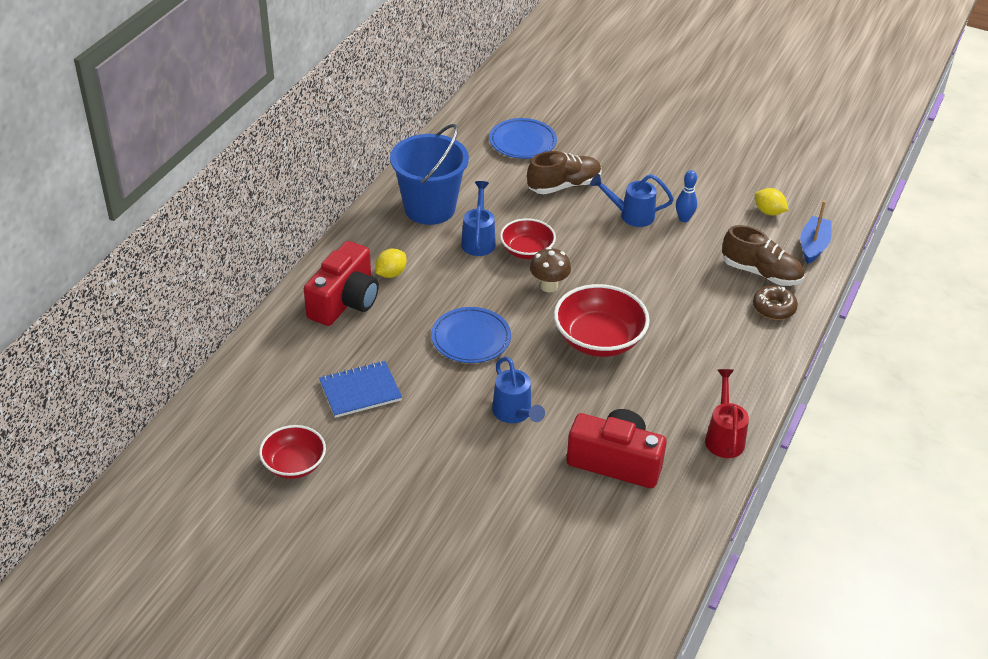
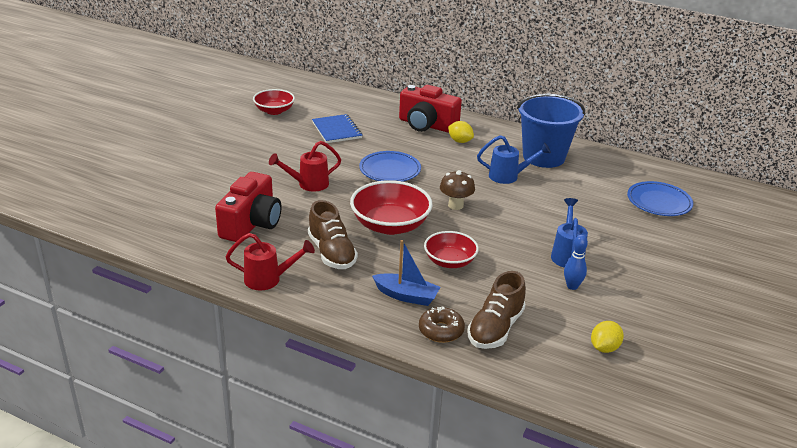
camera: 90 degrees right, 10 degrees down
(514, 414) = (308, 184): blue watering can -> red watering can
(527, 250) = (500, 197): red bowl -> red bowl (450, 261)
(564, 186) = (599, 220): brown shoe -> brown shoe (331, 253)
(813, 246) = (551, 375): blue boat -> blue boat (406, 296)

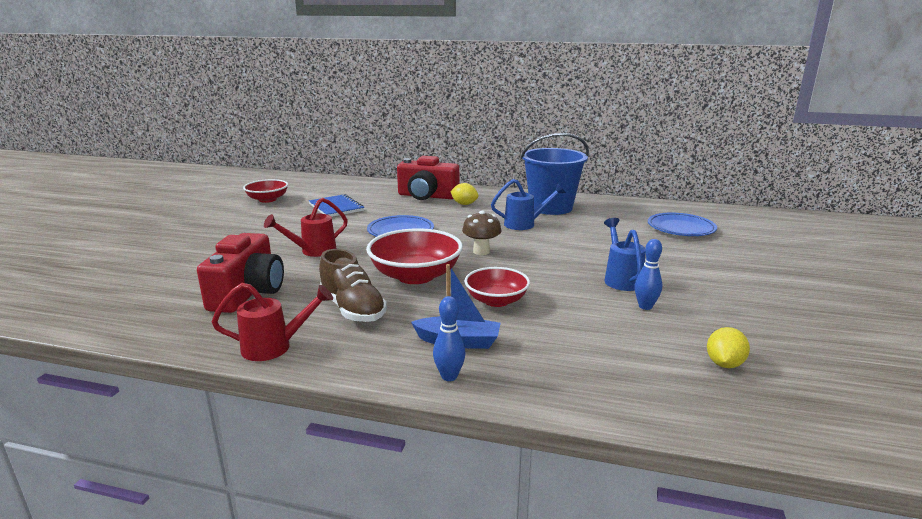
camera: 10 degrees left, 10 degrees down
(390, 324) = (449, 376): none -> blue bowling pin
(441, 330) = (517, 374): brown donut -> none
(495, 329) = (583, 362): brown shoe -> none

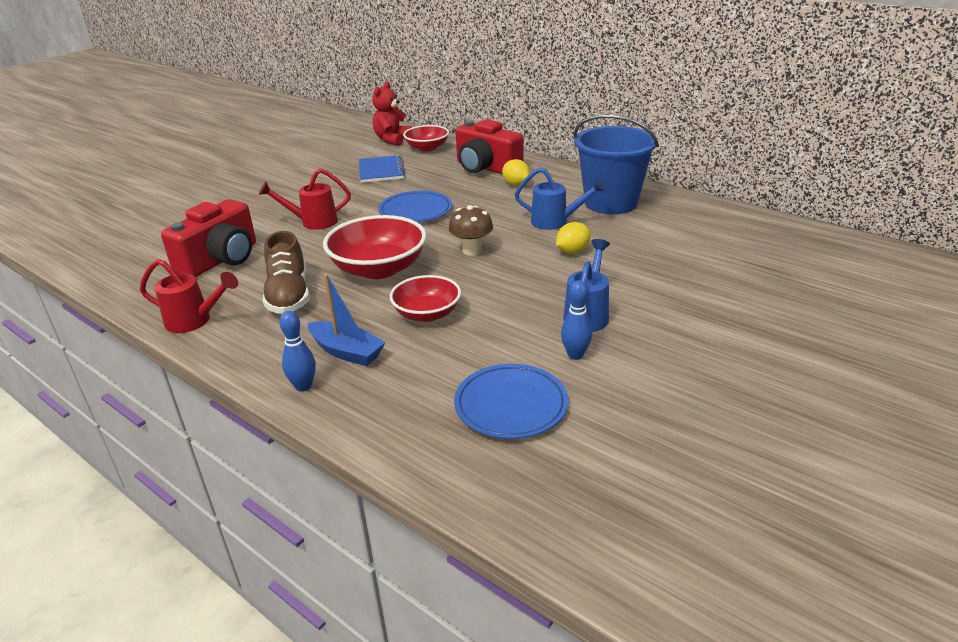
camera: 25 degrees right, 10 degrees up
(267, 199) = (326, 152): red bowl -> red bowl (427, 148)
(321, 186) = (392, 140): none -> red teddy bear
(681, 228) = (744, 258): blue plate -> blue plate (511, 405)
(724, 364) = (583, 444): yellow lemon -> yellow lemon (572, 251)

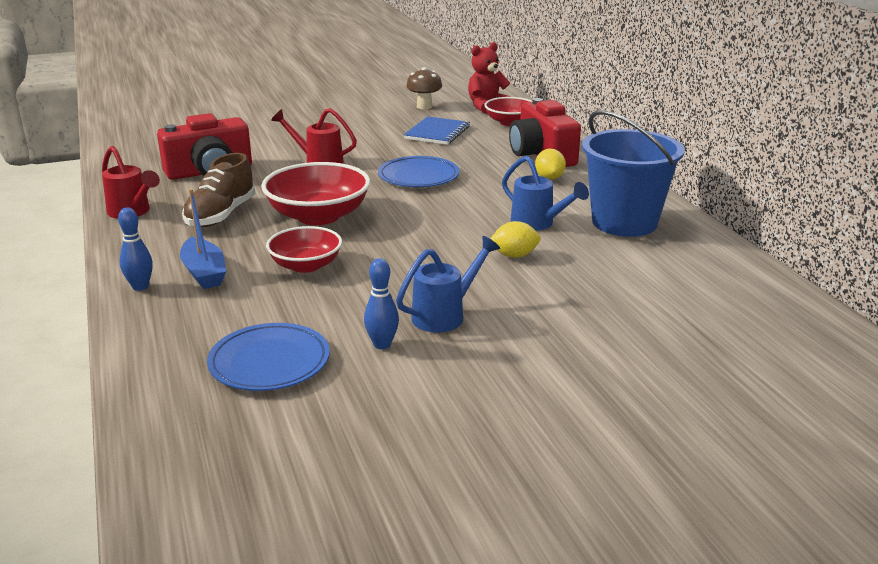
camera: 30 degrees right, 5 degrees down
(472, 251) = (419, 225): brown mushroom -> brown mushroom (424, 106)

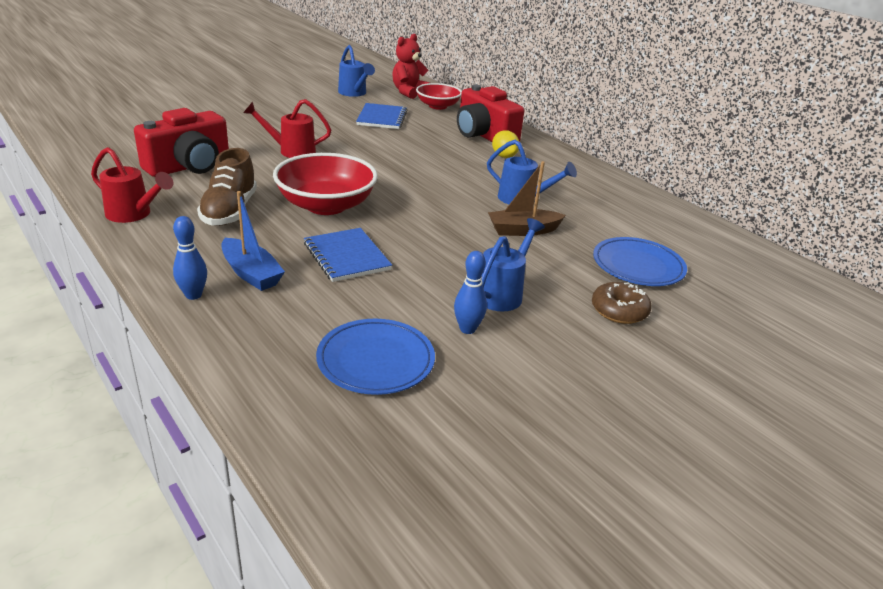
camera: 20 degrees left, 5 degrees up
(306, 265) = (346, 256): red bowl -> blue notebook
(418, 176) = (392, 160): blue plate -> blue plate (638, 266)
(424, 106) = (354, 93): brown mushroom -> blue watering can
(514, 255) = (523, 230): yellow lemon -> brown boat
(565, 345) = (619, 310): none -> brown donut
(624, 222) = (589, 193): blue bucket -> none

